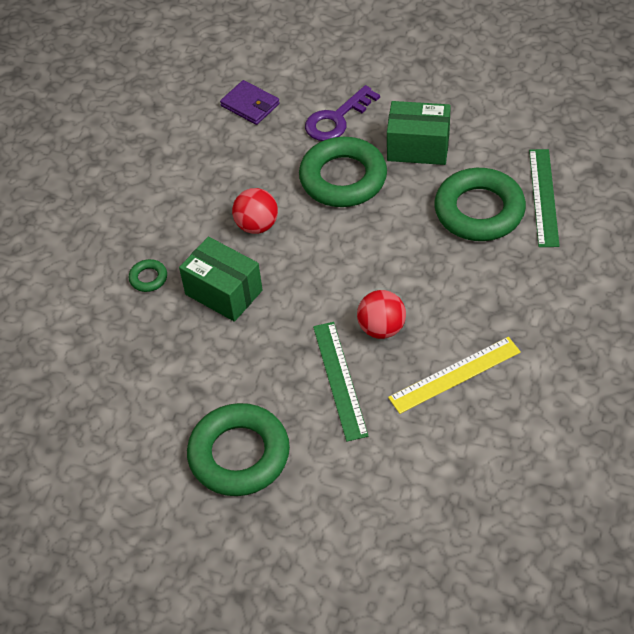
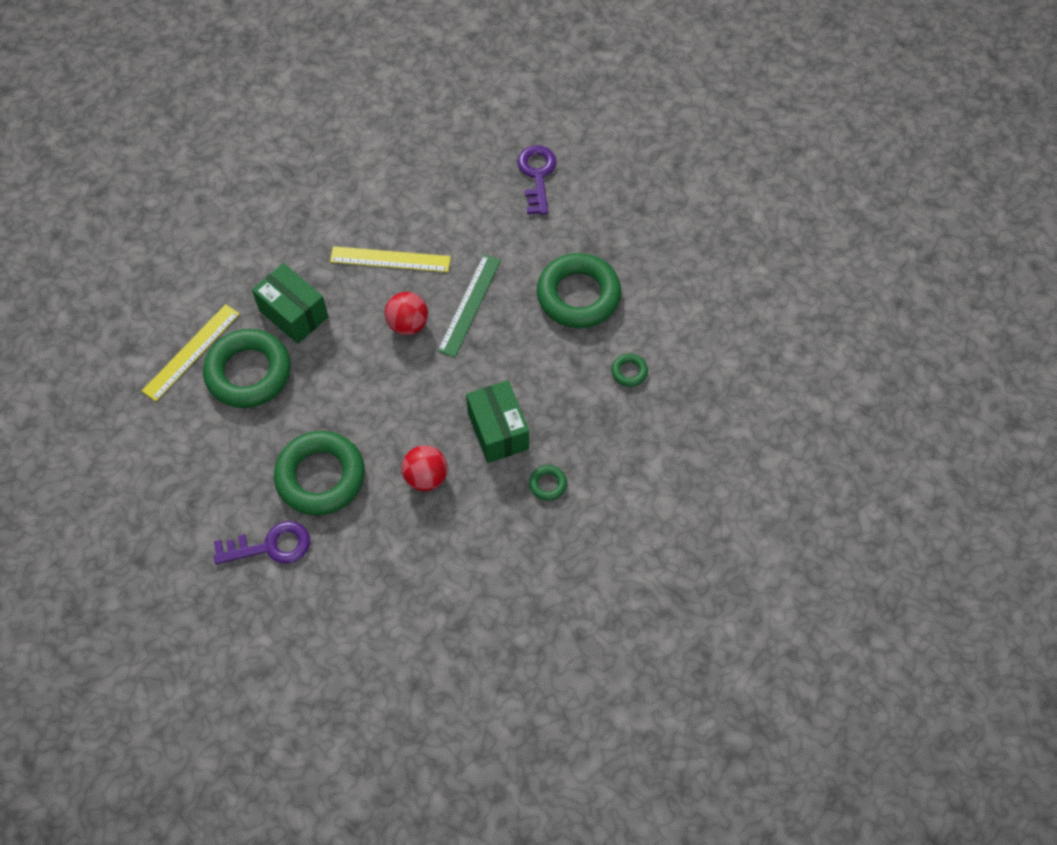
camera: 150 degrees left, 10 degrees up
(137, 411) = (629, 372): none -> green ring
(250, 105) = (329, 620): purple wallet -> none
(386, 562) = (537, 175): none -> purple key
(418, 147) = (234, 466): green box -> green box (293, 314)
(543, 197) = (191, 352): green ruler -> yellow ruler

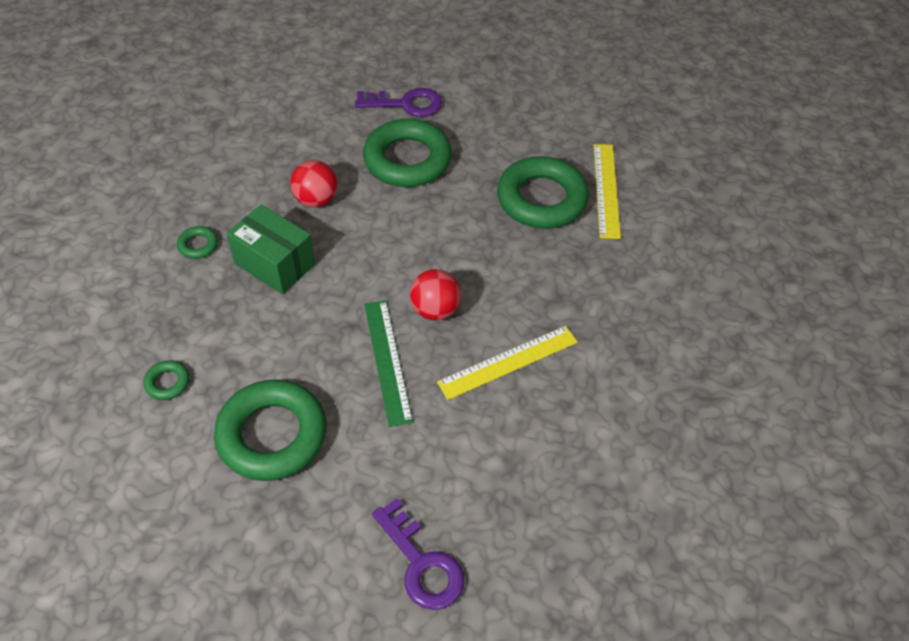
camera: 145 degrees right, 10 degrees down
(270, 546) = (406, 104): purple key -> purple key turned 135 degrees counterclockwise
(293, 314) = (552, 263): green box -> none

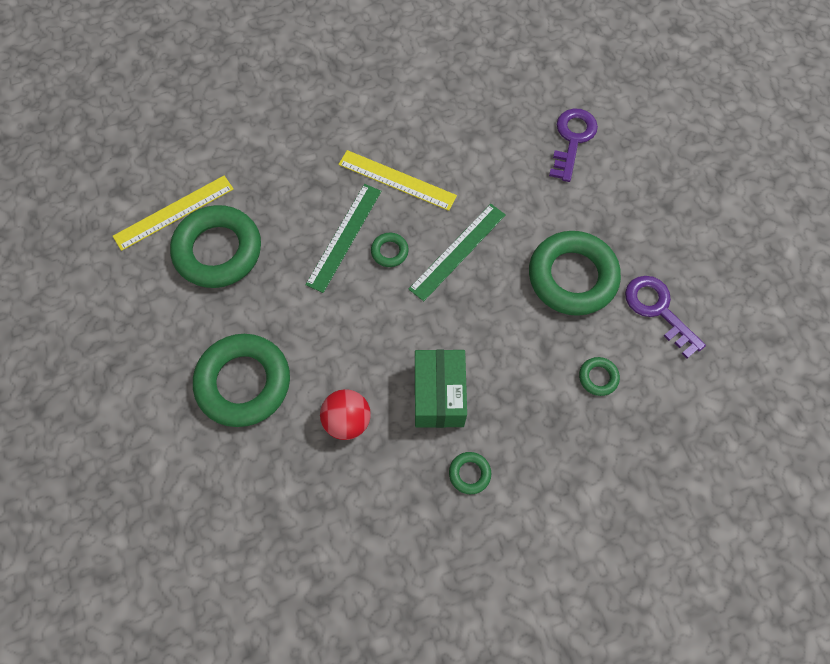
camera: 125 degrees left, 15 degrees up
(406, 104) = (166, 439): purple key -> purple key (658, 310)
(435, 310) = (389, 251): red ball -> green ring
(480, 286) = (344, 237): none -> green ruler

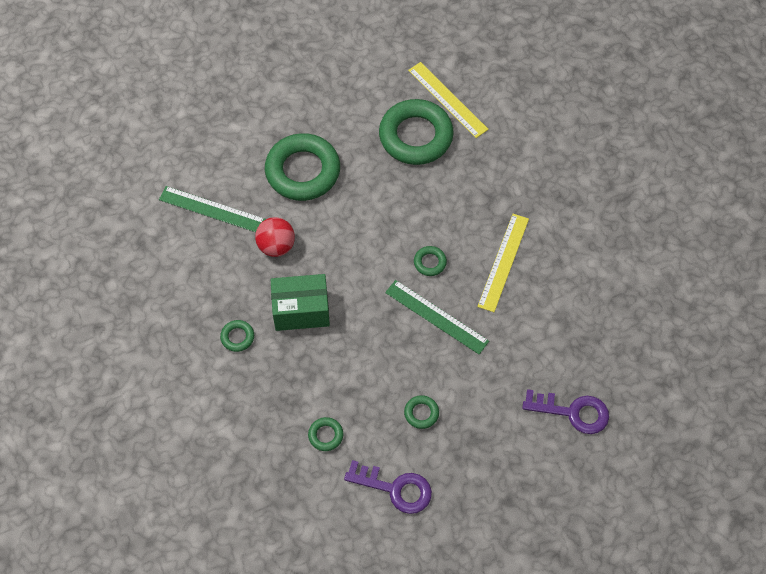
camera: 85 degrees right, 5 degrees down
(344, 237) = (440, 226): green ruler -> green ruler (212, 209)
(572, 277) = (421, 413): green ring -> green ring, size x0.42
(658, 310) = (395, 488): purple key -> purple key turned 60 degrees clockwise

